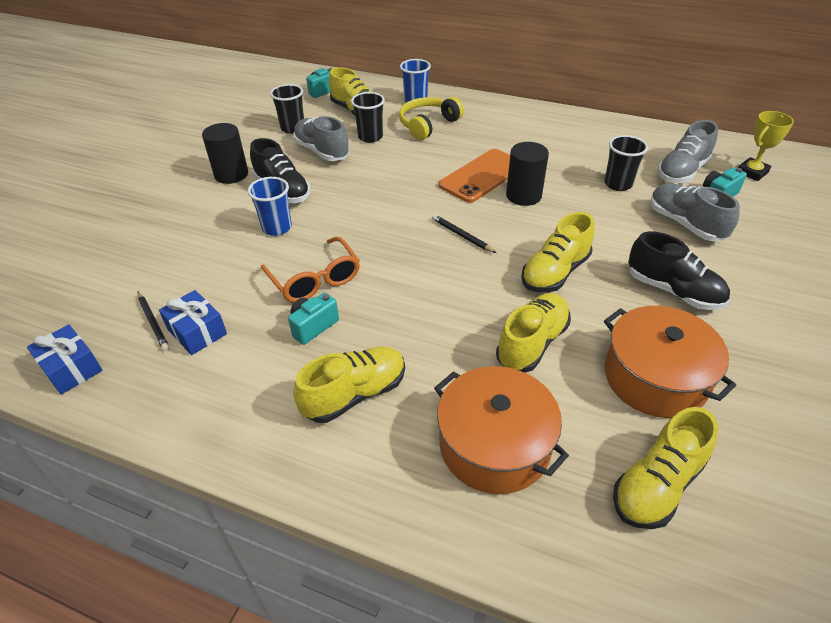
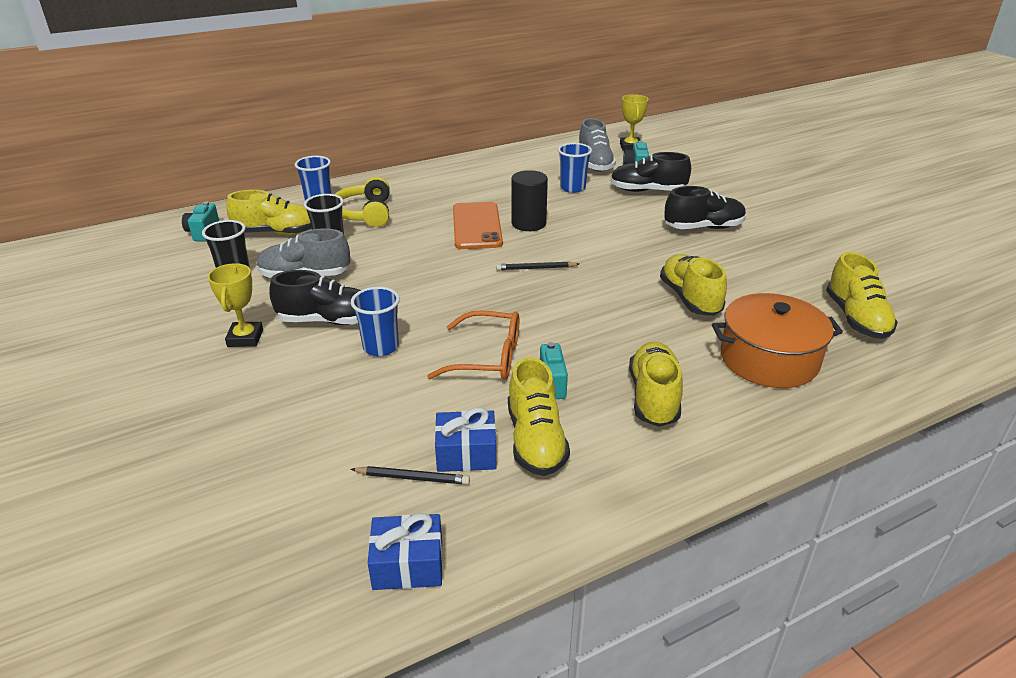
camera: 50 degrees left, 10 degrees down
(231, 174) = (245, 338): black cylinder -> yellow trophy
(555, 272) = (631, 255): yellow shoe -> yellow shoe (535, 440)
(618, 184) = (572, 188): black cup -> blue cup
(655, 377) = (771, 273): orange pot -> none
(685, 224) = (647, 191): grey shoe -> black shoe

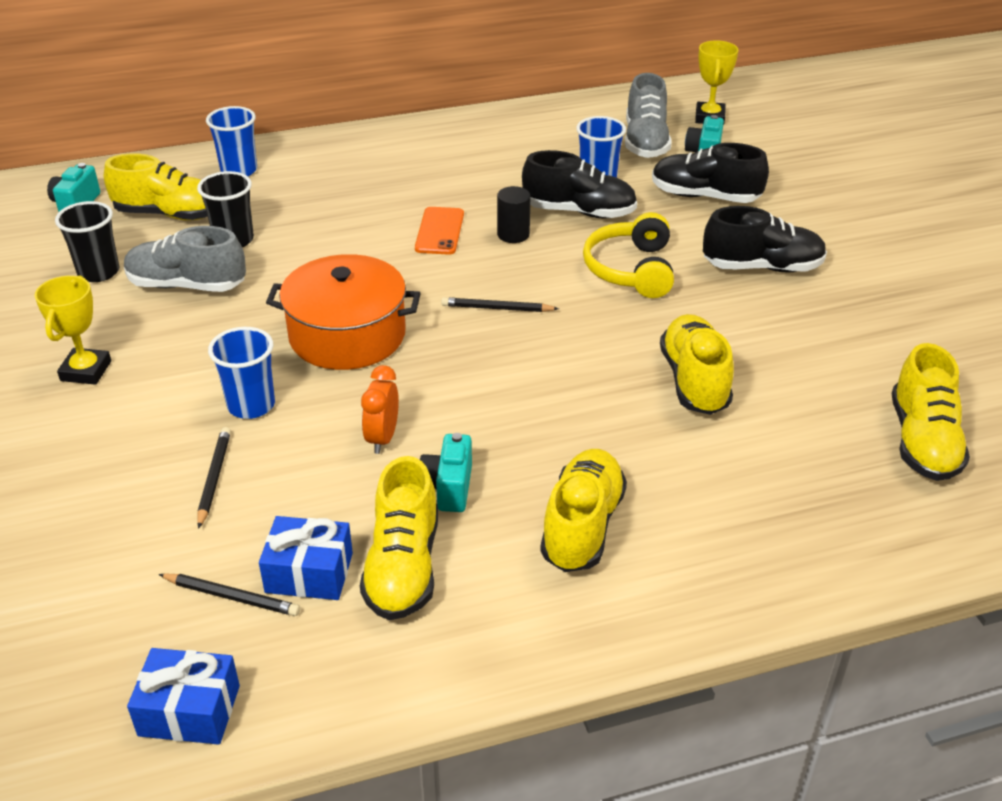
camera: 10 degrees right, 5 degrees up
(327, 320) = (196, 357): black shoe -> black shoe (579, 212)
(365, 213) = (295, 195): yellow headphones -> yellow headphones (631, 269)
(369, 398) = (214, 478): none -> black pencil
(476, 226) = (439, 231): orange phone -> orange phone, size x0.62
(487, 357) = (382, 438): orange glasses -> orange clock
(528, 223) = (513, 234): black cylinder -> black cylinder, size x0.65
(769, 359) = (766, 490): orange pot -> orange pot (347, 335)

